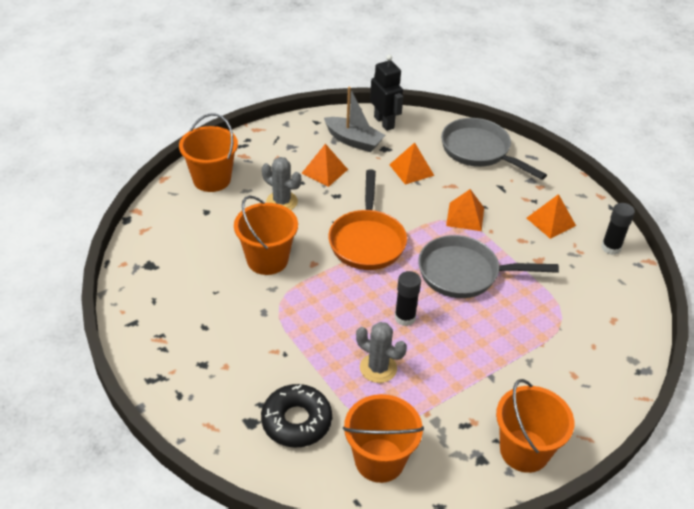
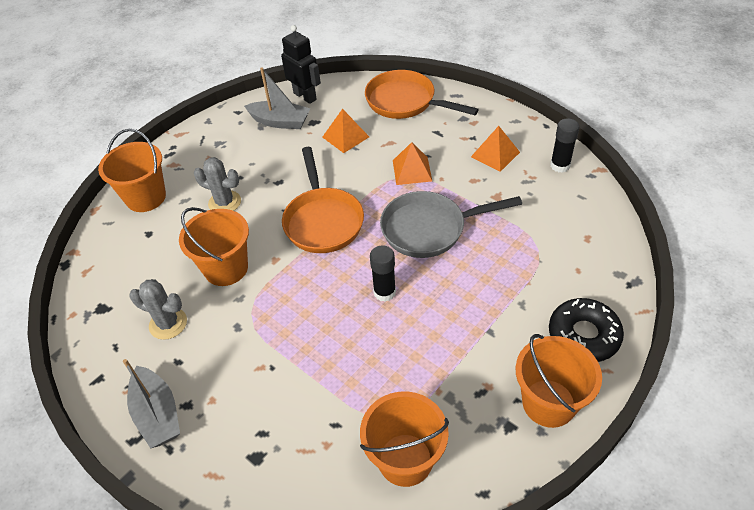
camera: 10 degrees left, 5 degrees up
(176, 365) = (157, 414): none -> grey boat
(296, 421) = (305, 441): black donut -> black donut (583, 335)
(324, 171) = (259, 160): orange pyramid -> none
(378, 368) = (373, 355): grey cactus -> grey cactus (168, 324)
(479, 151) = (405, 102): grey pan -> orange pan

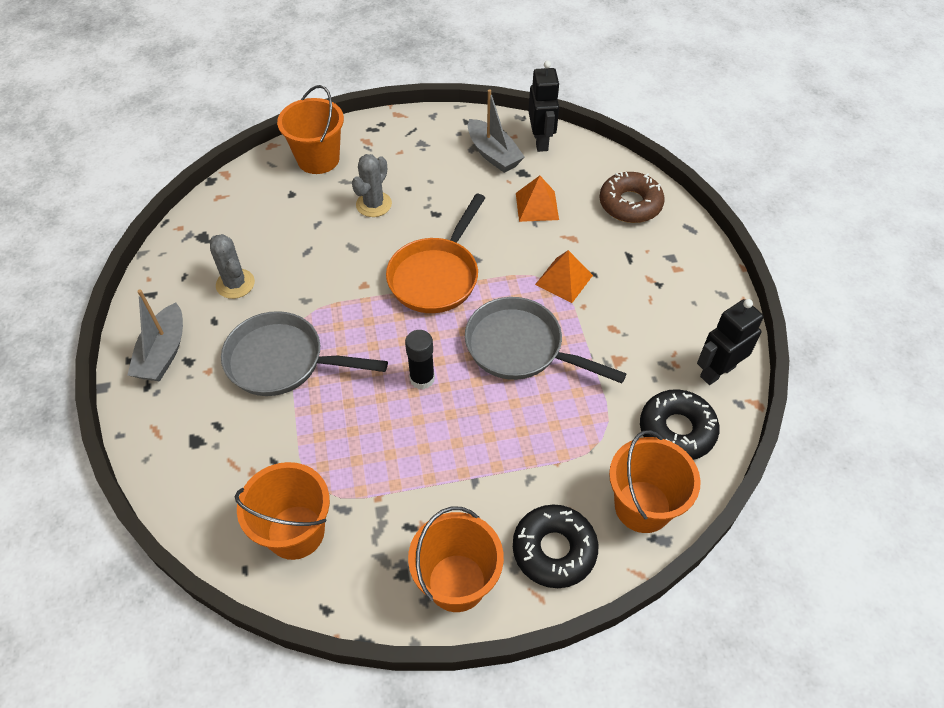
camera: 35 degrees right, 5 degrees up
(224, 202) = (374, 204): grey cactus -> grey cactus turned 60 degrees clockwise
(226, 268) = (319, 266): orange bucket -> orange bucket (642, 506)
(267, 351) = (282, 361): none -> grey pan
(405, 102) = (630, 204): orange pan -> brown donut
(495, 154) = (662, 316): orange pyramid -> none
(560, 166) = (717, 371): black glue stick -> black robot
(574, 214) = (677, 430): none -> black donut

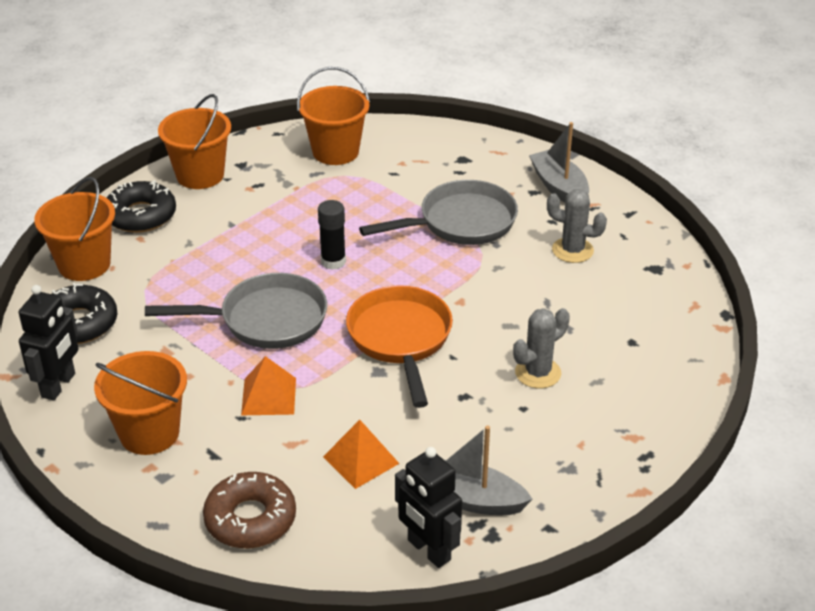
camera: 145 degrees right, 15 degrees down
(318, 159) = (655, 389): orange bucket -> orange bucket (149, 433)
(374, 204) = (538, 373): grey cactus -> grey cactus turned 60 degrees clockwise

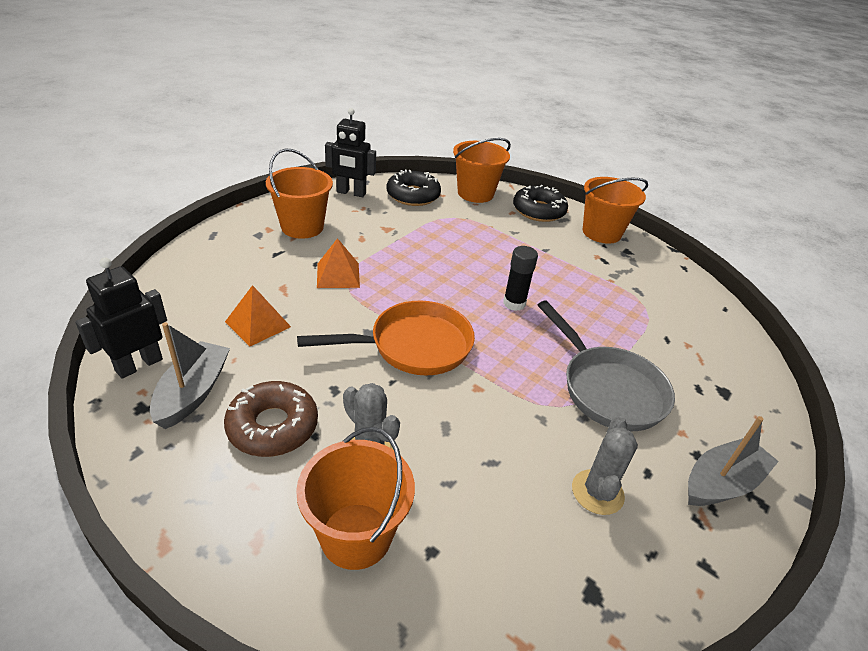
camera: 80 degrees right, 0 degrees up
(250, 519) = (206, 272): brown donut -> brown donut (273, 426)
(266, 320) = (429, 270): grey pan -> none
(335, 152) = (678, 301): orange bucket -> orange bucket (356, 535)

